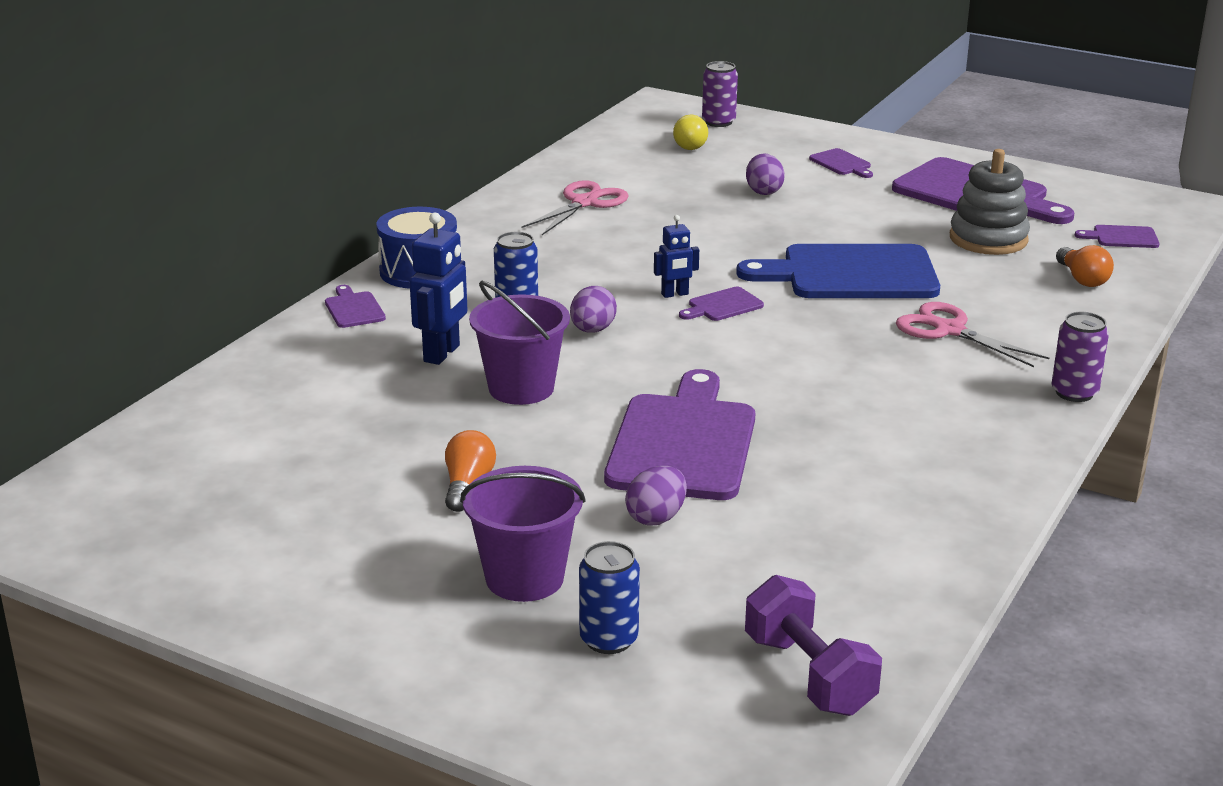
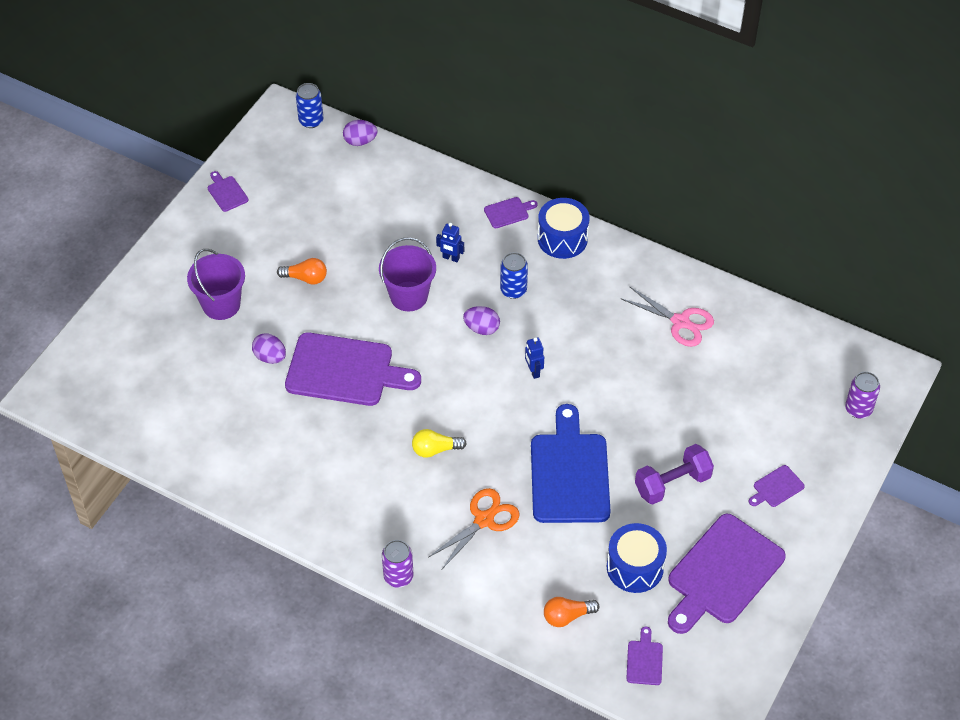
camera: 90 degrees right, 25 degrees up
(442, 354) = (451, 258): blue robot -> blue robot, size x0.60
(609, 639) = (169, 337): blue can -> blue can (311, 121)
(688, 144) = (804, 386): yellow light bulb -> yellow light bulb (435, 449)
(723, 306) = (517, 397): purple cutting board -> purple cutting board (226, 192)
(763, 191) = (713, 431): purple egg -> purple egg (360, 141)
(809, 675) = (134, 412): purple dumbbell -> purple dumbbell (672, 483)
(949, 330) = (484, 520): pink scissors -> orange scissors
(988, 239) = (635, 567): grey stacking toy -> blue drum

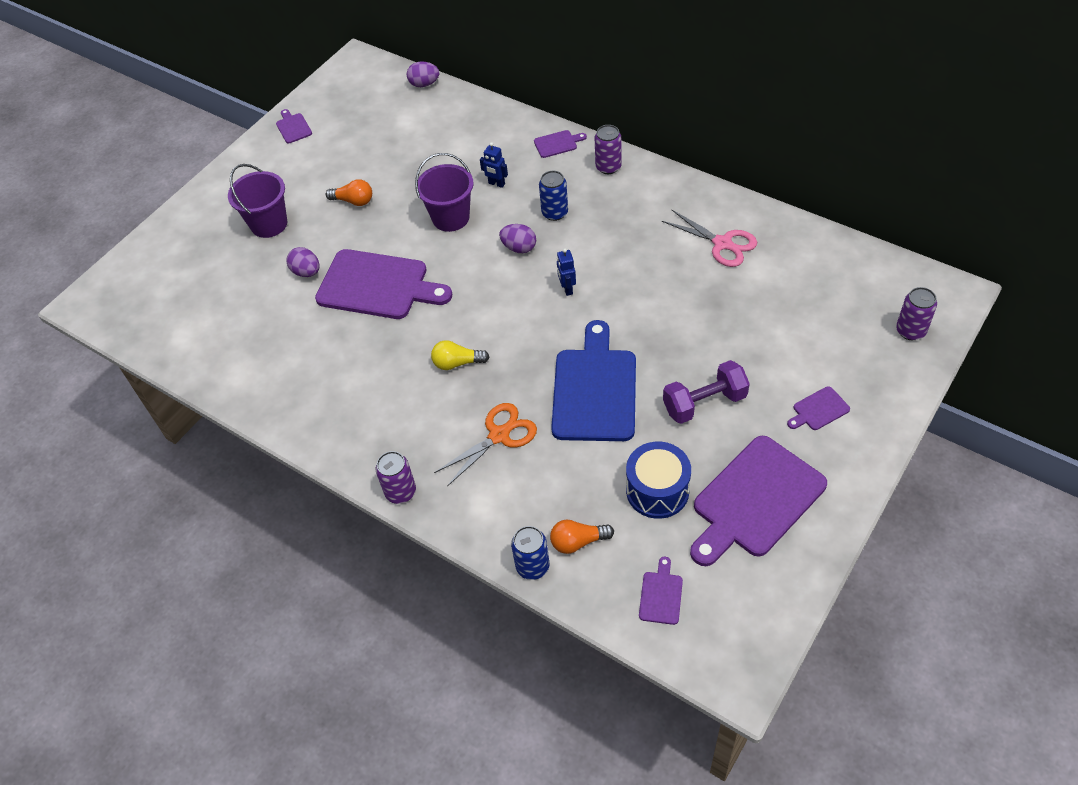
camera: 10 degrees right, 0 degrees up
(311, 121) = (381, 67): blue can -> blue can (532, 566)
(562, 239) = (608, 167): blue drum -> purple can

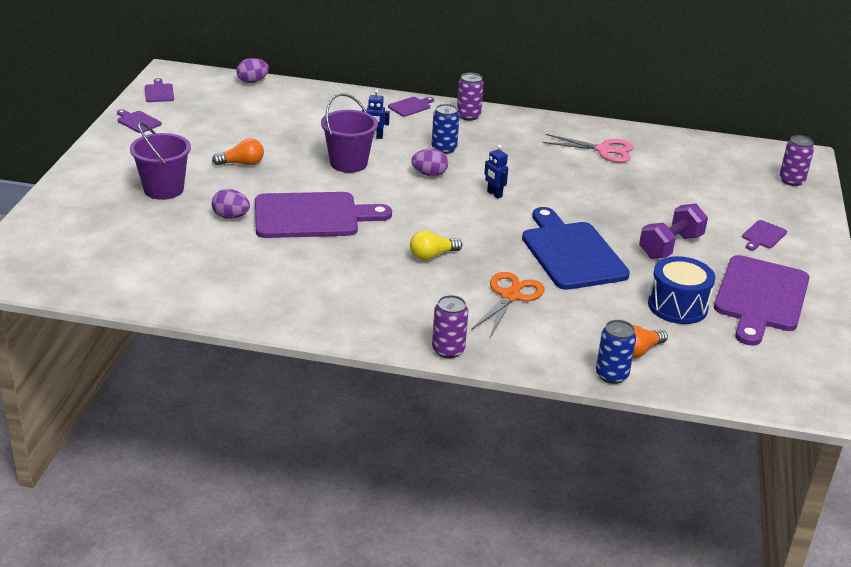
camera: 30 degrees left, 20 degrees down
(661, 595) = (735, 370): purple cutting board -> purple cutting board (159, 92)

